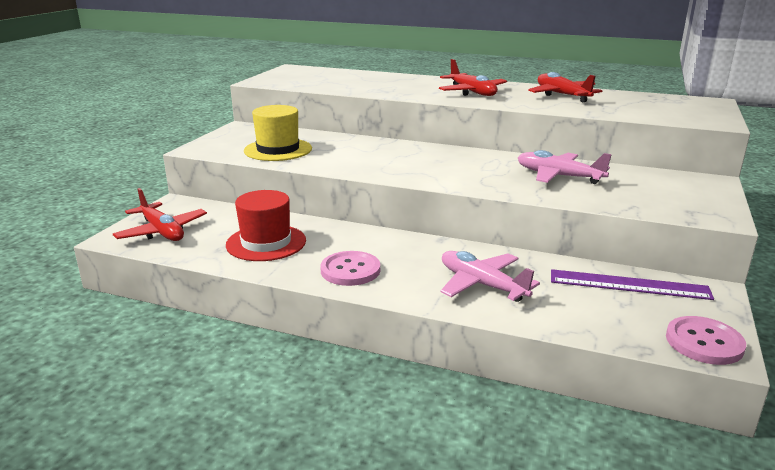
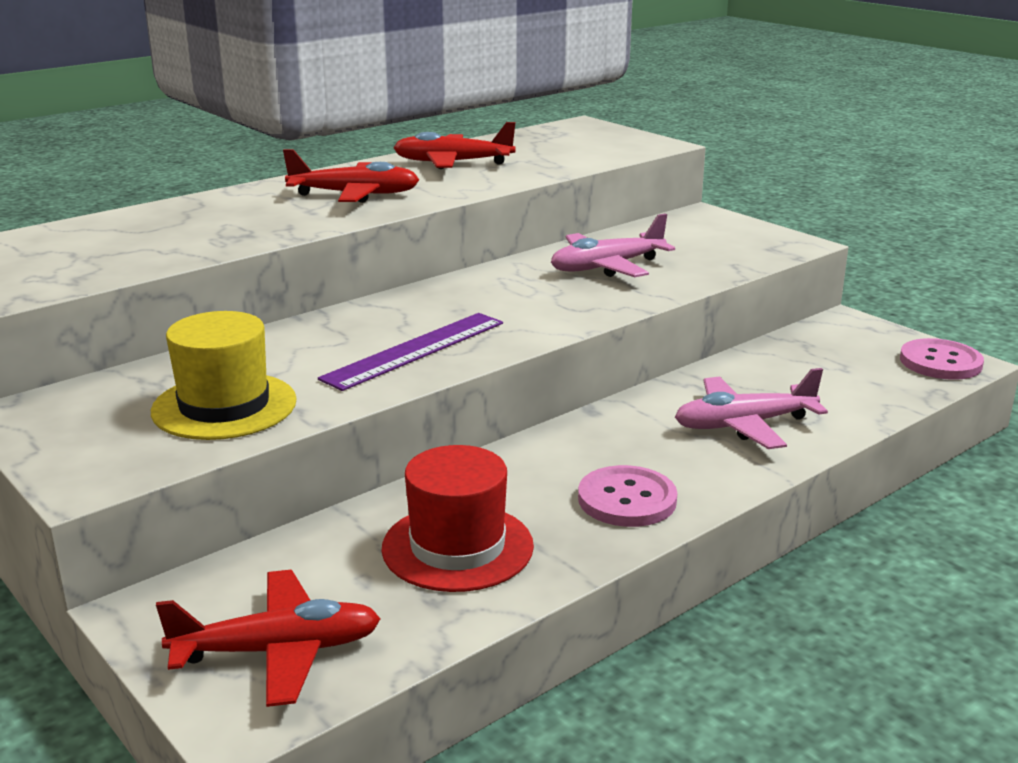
camera: 60 degrees left, 0 degrees up
(629, 285) = (806, 351): purple ruler -> purple ruler (415, 350)

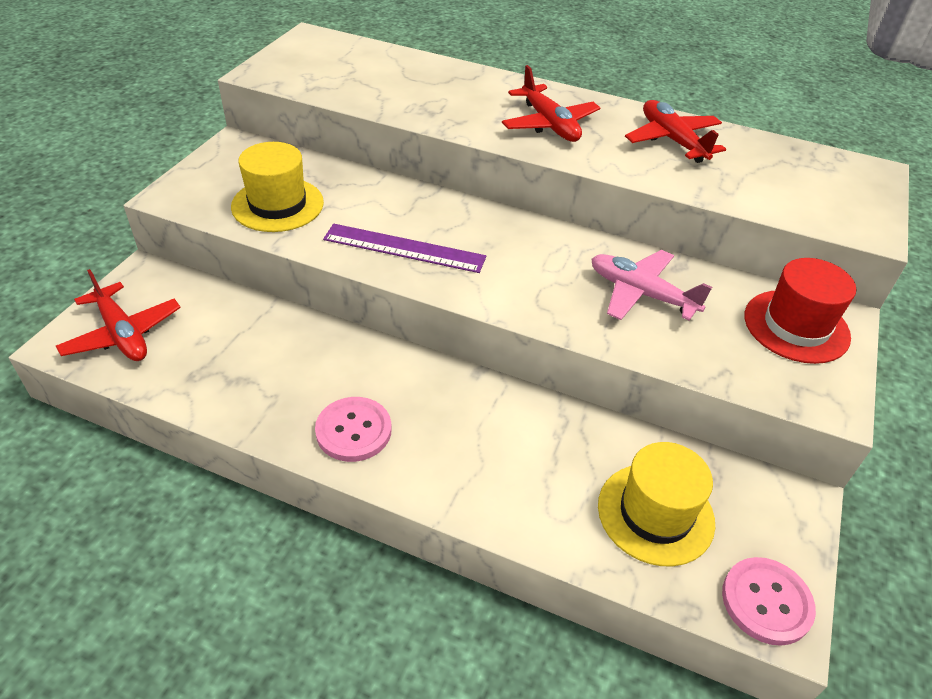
camera: 60 degrees right, 20 degrees up
(457, 547) = (253, 366): red hat -> red hat (796, 326)
(744, 425) = (514, 470): pink plane -> none
(831, 377) = (655, 513): none -> yellow hat

